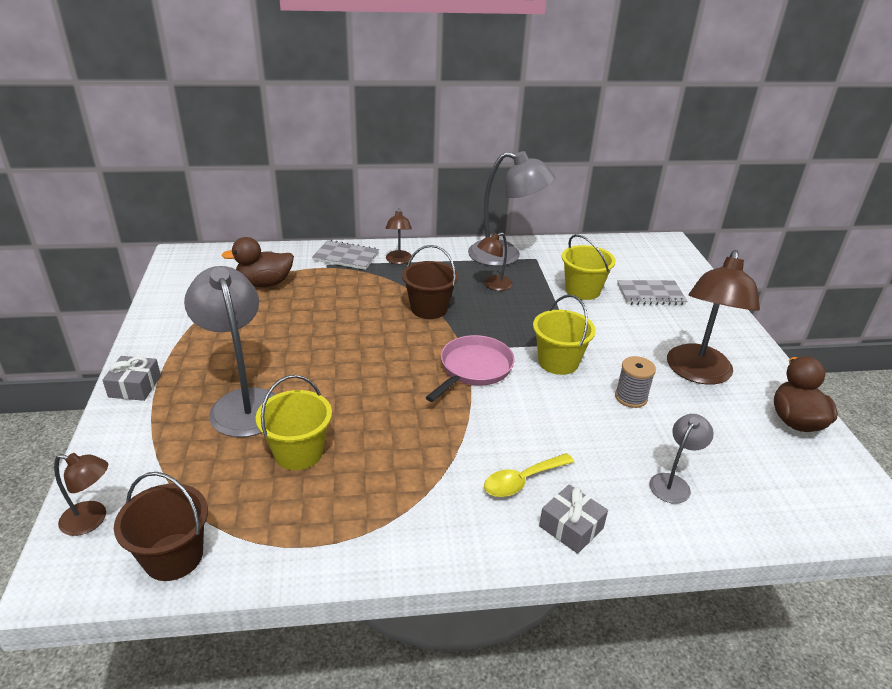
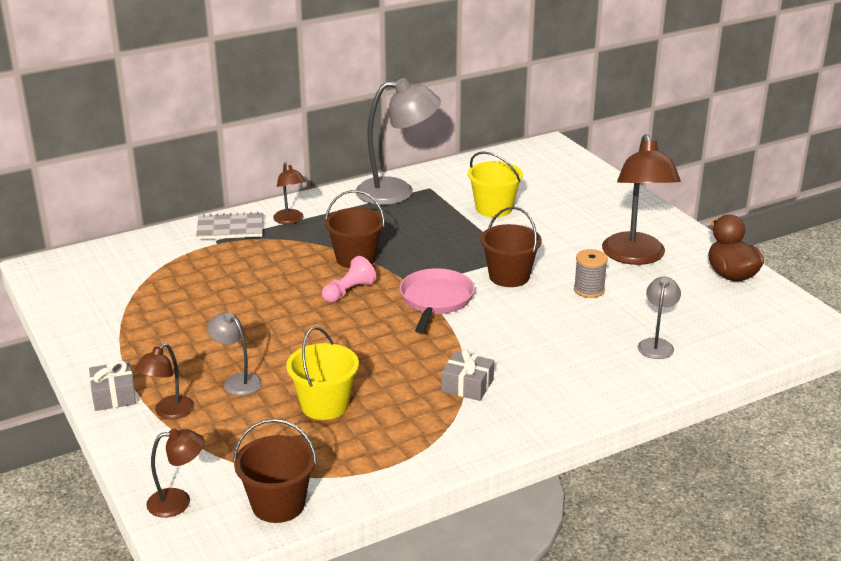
camera: 20 degrees left, 5 degrees down
(243, 402) = (237, 381): grey lamp -> grey lamp, size x0.51
(265, 283) = (164, 273): brown duck -> none
(401, 339) = (349, 291): none -> pink pawn
(493, 285) = (404, 223): brown lamp -> brown lamp (168, 412)
(522, 481) = (535, 374): yellow spoon -> none
(558, 362) = (509, 276): yellow bucket -> brown bucket
(571, 527) = (593, 395): grey gift -> grey gift (467, 385)
(650, 294) = (559, 198): grey notebook -> none

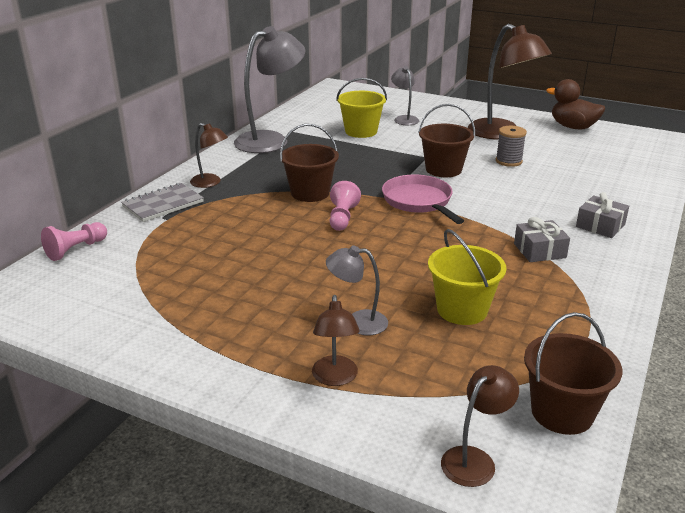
camera: 35 degrees left, 0 degrees up
(114, 395) = (255, 387): grey gift -> grey gift (600, 226)
(127, 247) = (76, 250): none -> pink pawn
(656, 344) = (605, 179): grey lamp -> grey lamp (404, 119)

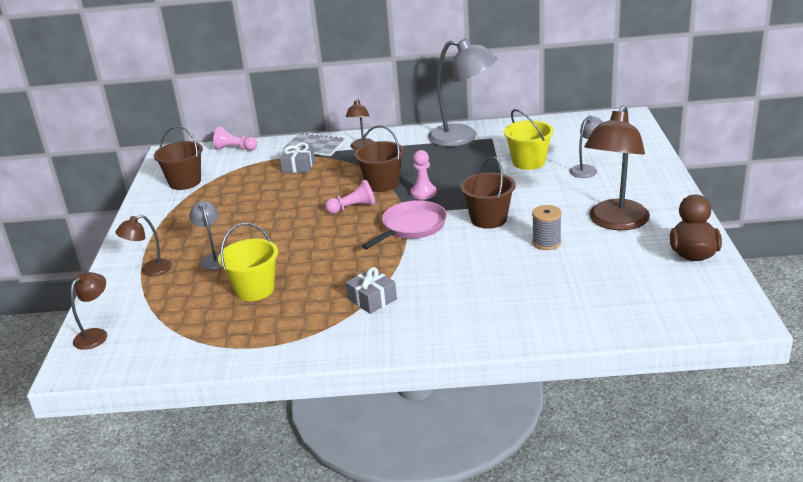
camera: 65 degrees right, 0 degrees up
(357, 181) = (423, 193): none -> pink pawn
(474, 459) = (96, 335): brown lamp -> brown lamp turned 75 degrees counterclockwise
(562, 412) = (154, 355): brown bucket -> brown bucket (185, 182)
(600, 226) = (449, 318): grey gift -> grey gift (298, 166)

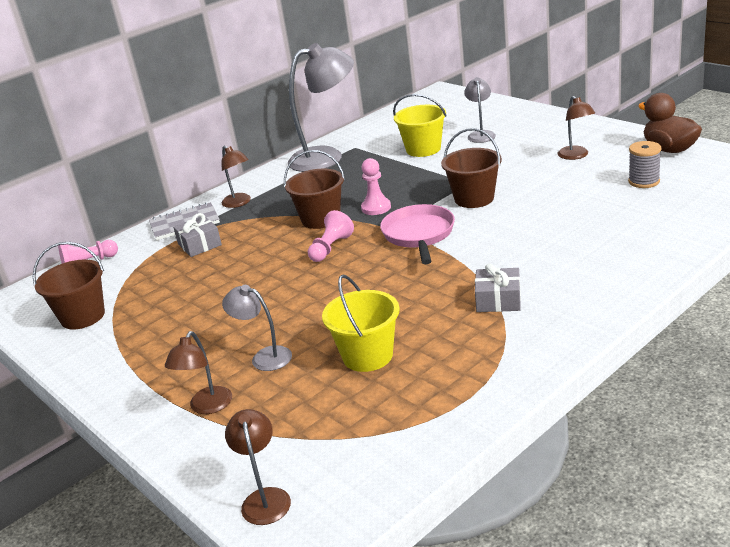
camera: 40 degrees left, 0 degrees up
(546, 242) = (554, 191): grey spool -> grey spool (644, 181)
(615, 222) = (576, 156): brown lamp -> brown lamp, size x0.51

